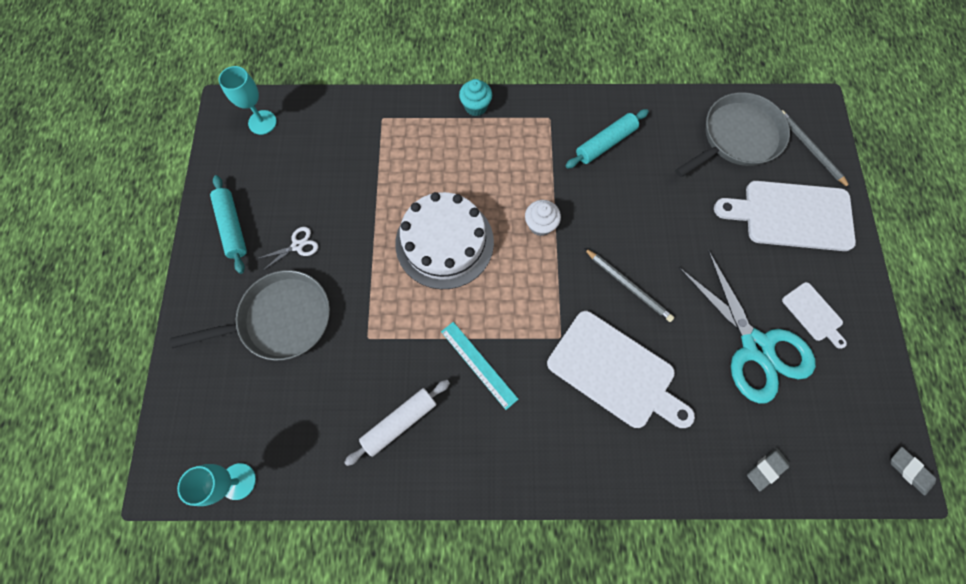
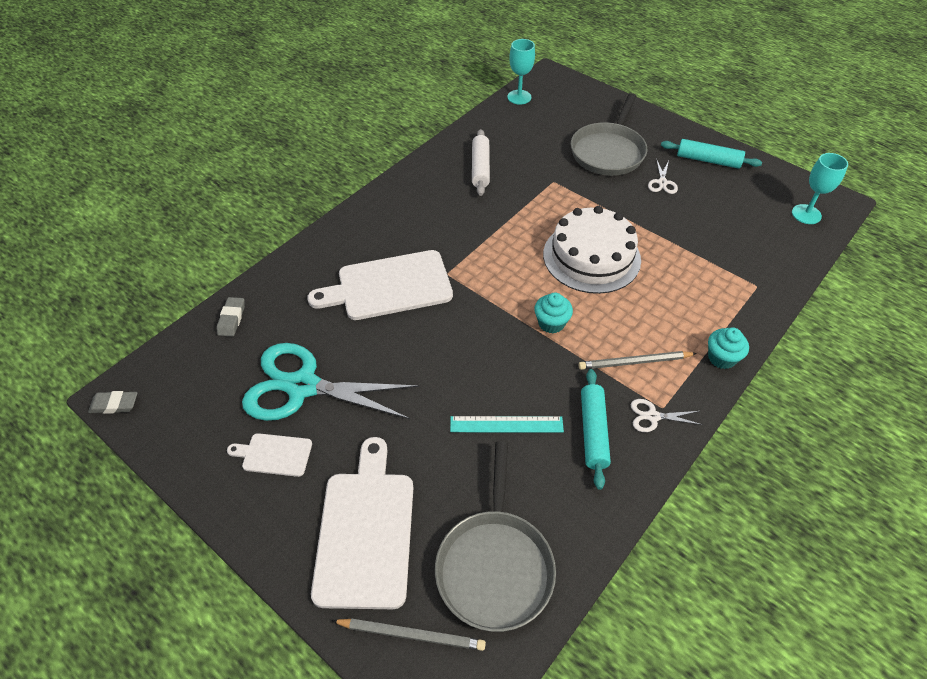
camera: 130 degrees right, 20 degrees down
(479, 364) = (476, 221): turquoise ruler -> turquoise ruler (506, 424)
(540, 225) = (551, 323): white cupcake -> turquoise cupcake
(562, 119) = (652, 416): none -> white scissors
(628, 286) = (440, 342): grey pencil -> grey pencil (634, 362)
(792, 215) = (366, 531): white cutting board -> white cutting board turned 45 degrees counterclockwise

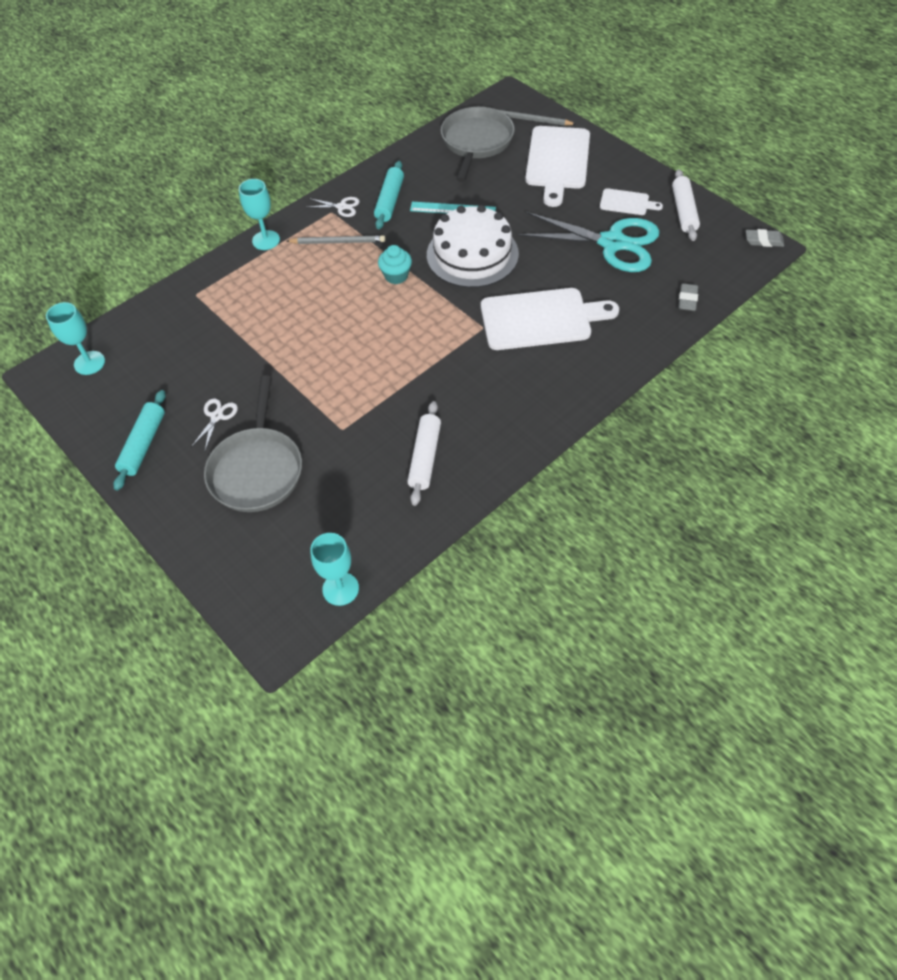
camera: 170 degrees left, 5 degrees up
(200, 445) = (684, 211): none -> white rolling pin
(591, 257) = (336, 333): white cake -> white cake (472, 254)
(608, 151) = (257, 469): grey pan -> grey pan turned 150 degrees clockwise
(708, 160) = (143, 444): turquoise rolling pin -> turquoise rolling pin turned 75 degrees clockwise
(721, 358) = (266, 240): turquoise cupcake -> turquoise goblet

